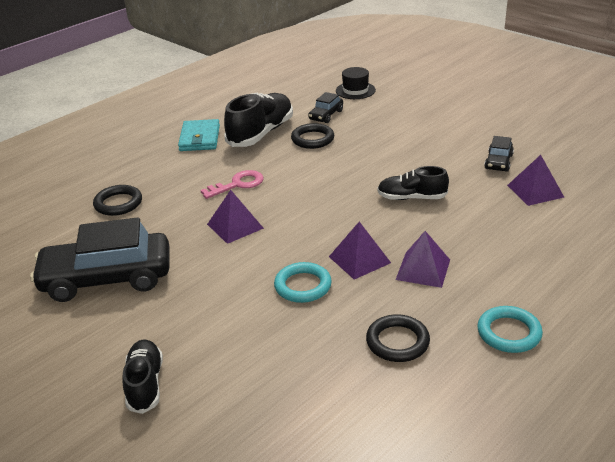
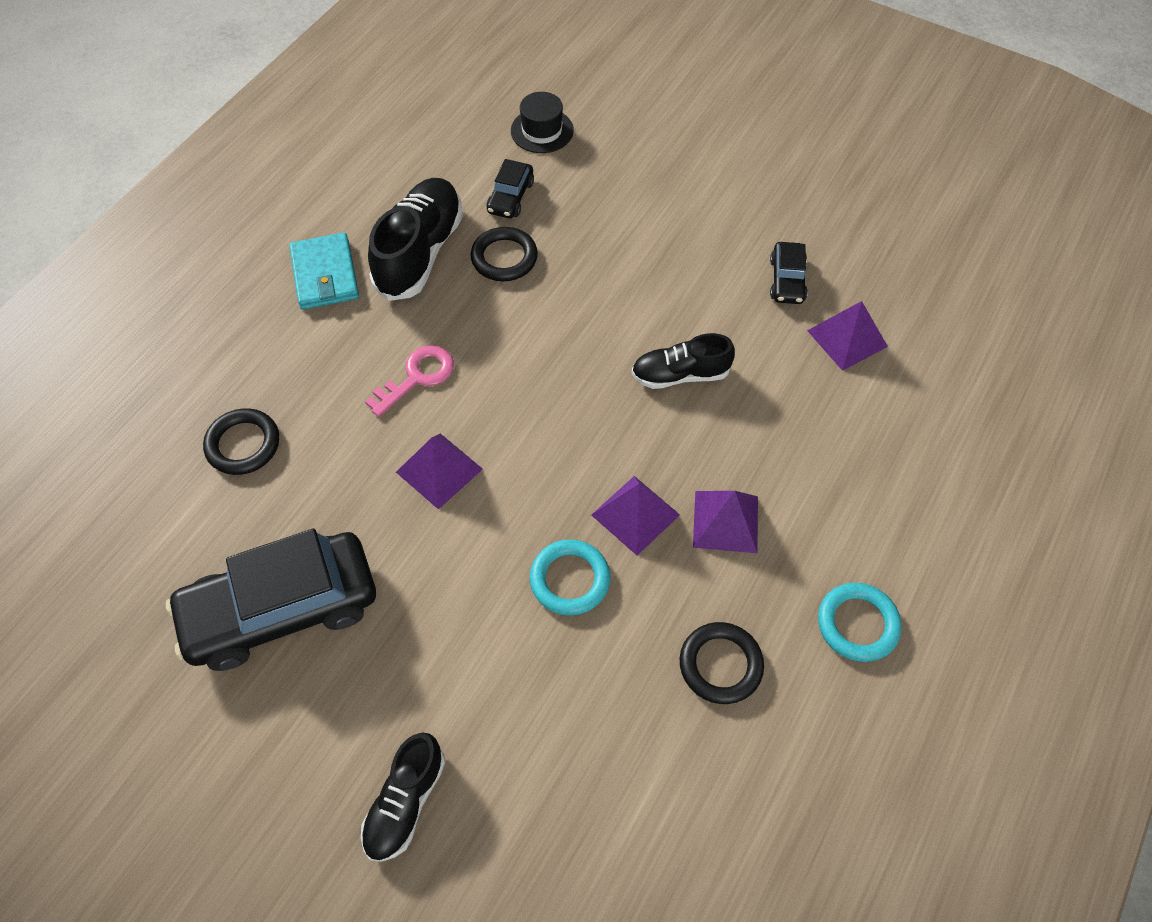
camera: 15 degrees left, 25 degrees up
(145, 384) = (405, 802): black shoe -> black shoe turned 135 degrees counterclockwise

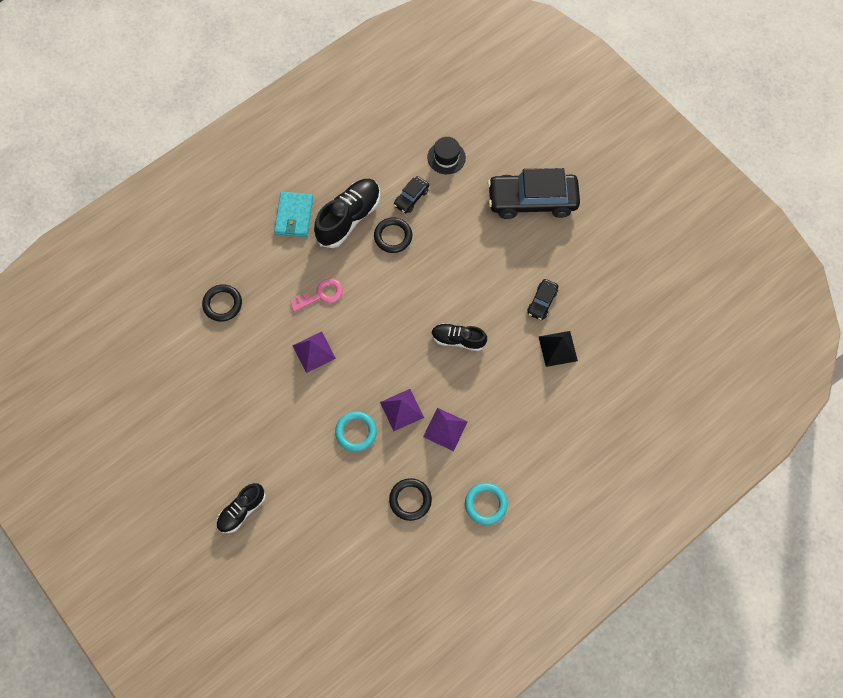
camera: 20 degrees right, 10 degrees up
(281, 609) = (215, 399): black car -> black car (532, 200)
(847, 338) = (558, 348): purple pyramid -> black pyramid

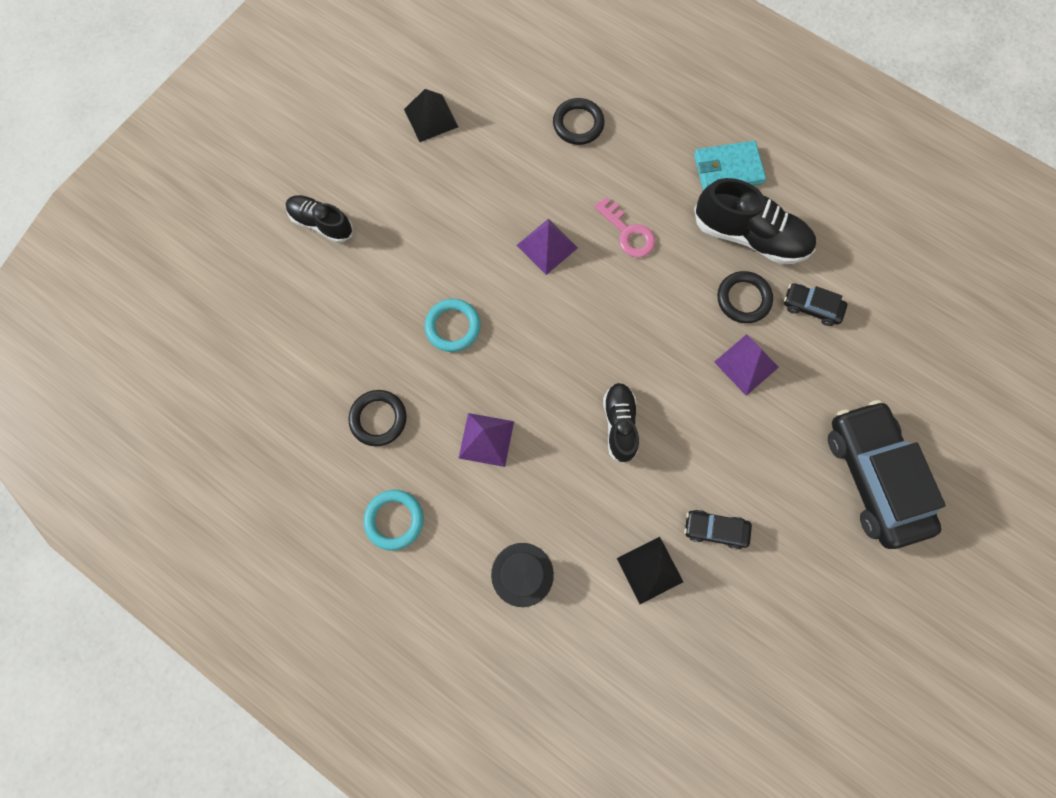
camera: 75 degrees right, 5 degrees up
(178, 408) = (430, 118): none -> black pyramid
(402, 409) = (498, 376): purple pyramid -> purple pyramid (746, 364)
(446, 157) = (893, 338): black hat -> black hat (522, 574)

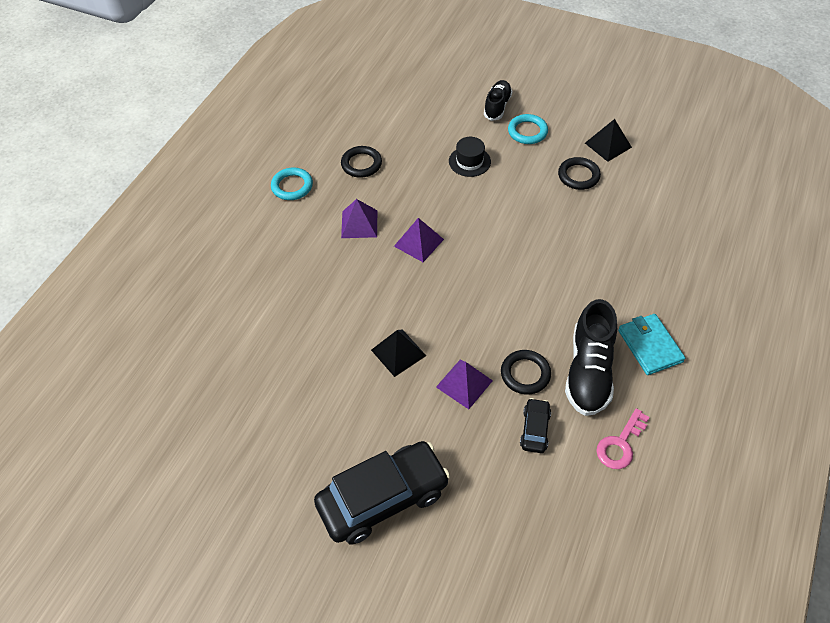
camera: 80 degrees right, 20 degrees down
(453, 327) = (441, 189): turquoise ring -> turquoise ring (527, 131)
(522, 574) = (264, 262): black hat -> black hat (469, 161)
(547, 246) = (525, 232): purple pyramid -> purple pyramid (418, 242)
(578, 124) = (645, 233): black ring -> black ring (578, 176)
(619, 424) = (389, 302): black shoe -> none
(628, 233) = (557, 282): pink key -> pink key (620, 444)
(649, 570) = (277, 339): black pyramid -> black pyramid (398, 352)
(715, 529) = (315, 379): black car -> none

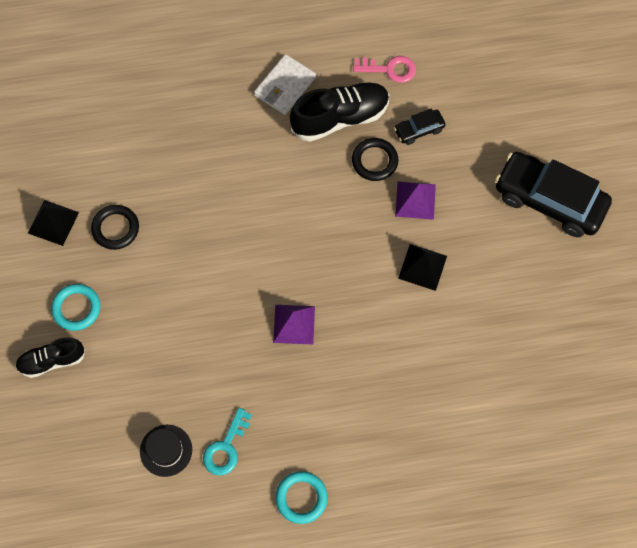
camera: 125 degrees left, 15 degrees up
(359, 224) = (307, 394): purple pyramid -> none
(361, 164) = (226, 447): black ring -> turquoise key
(469, 161) = (156, 340): black hat -> black hat (166, 450)
(650, 346) = (285, 86): turquoise wallet -> white wallet

